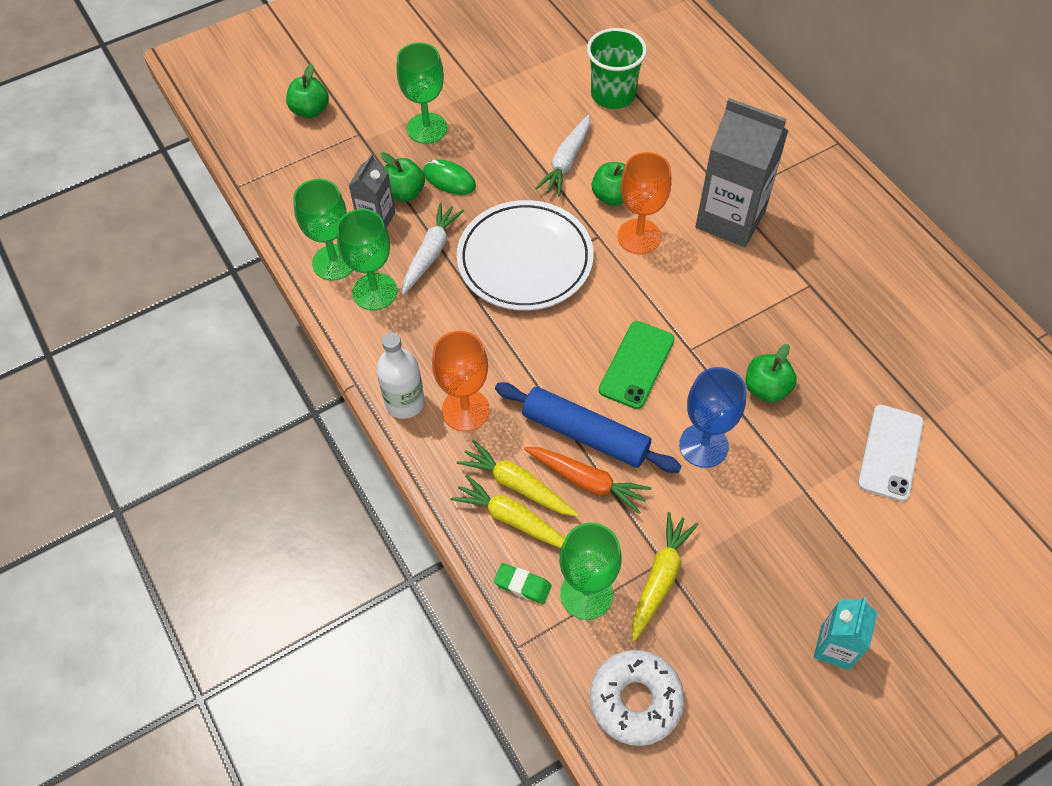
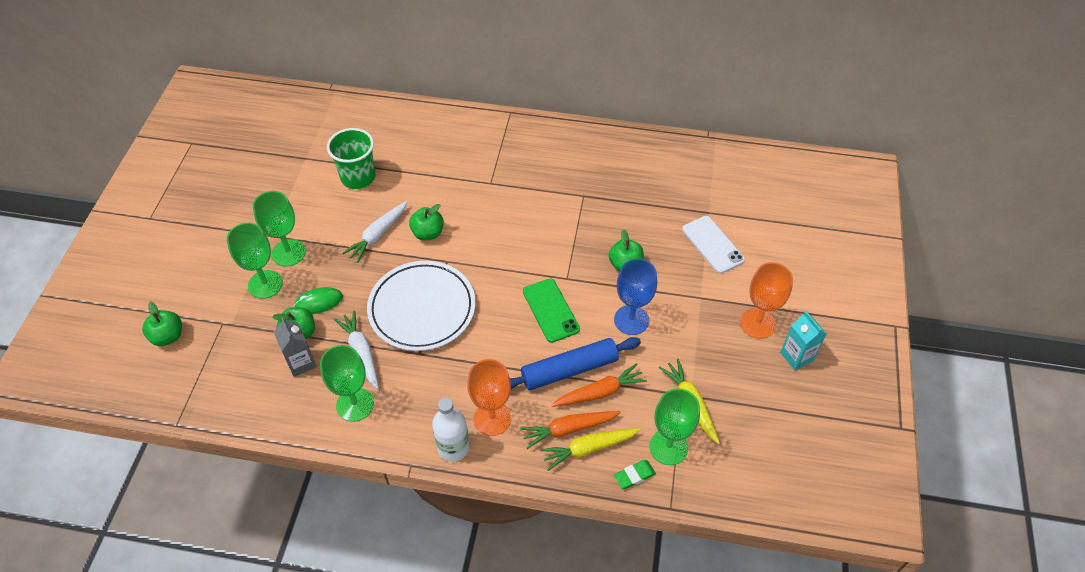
camera: 50 degrees left, 5 degrees down
(334, 262) = (306, 411): green goblet -> green goblet (288, 253)
(517, 485) = (568, 429): yellow carrot -> orange carrot
(566, 162) = (377, 235): white carrot -> white carrot turned 60 degrees clockwise
(635, 700) = (751, 472): white donut -> none
(639, 236) = (469, 243): orange goblet -> orange goblet (757, 323)
(730, 219) = (505, 194): grey carton -> none

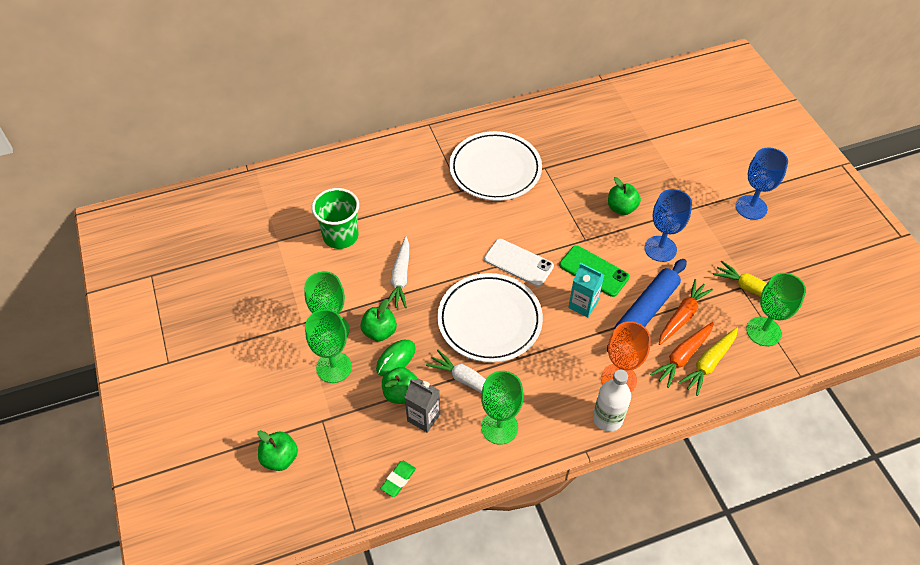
camera: 30 degrees left, 0 degrees up
(428, 233) = (442, 256): green apple -> green apple (379, 332)
(536, 177) = (495, 169): none -> white plate
(634, 476) = (757, 366): green eraser -> green eraser (398, 480)
(713, 244) = (672, 162): white phone -> white phone (518, 262)
(757, 323) = (751, 207): orange goblet -> blue goblet
(796, 356) = (796, 219): turquoise carton -> turquoise carton (583, 305)

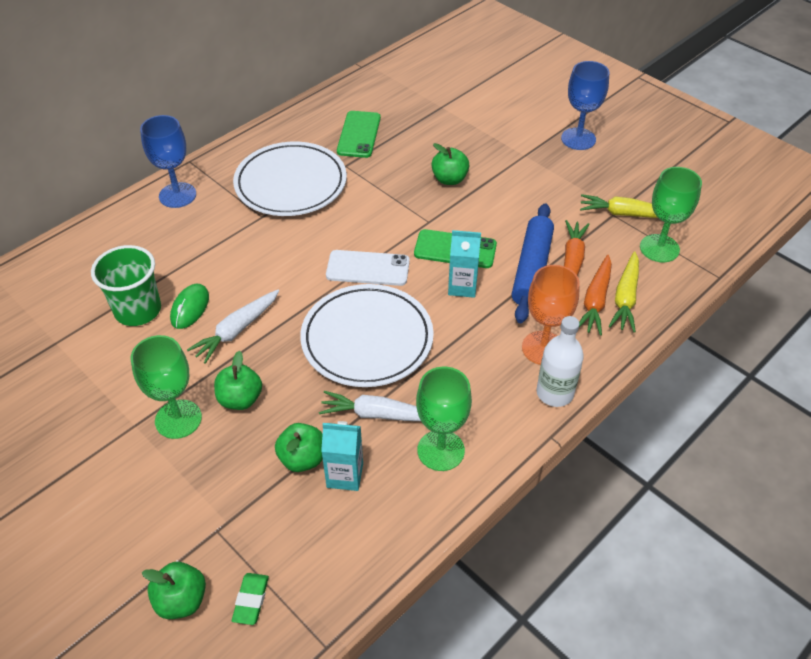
camera: 25 degrees left, 5 degrees down
(334, 367) = (201, 461): green goblet -> none
(396, 359) = (276, 422): green mouse -> green mouse (190, 308)
(398, 480) = (350, 561): green eraser -> green eraser (251, 600)
(400, 278) = (236, 331): white carrot -> white carrot turned 60 degrees clockwise
(423, 417) = (345, 475): grey carton -> turquoise carton
(569, 143) = (359, 134): none -> green phone
(660, 249) = (512, 205): blue goblet -> blue goblet (177, 195)

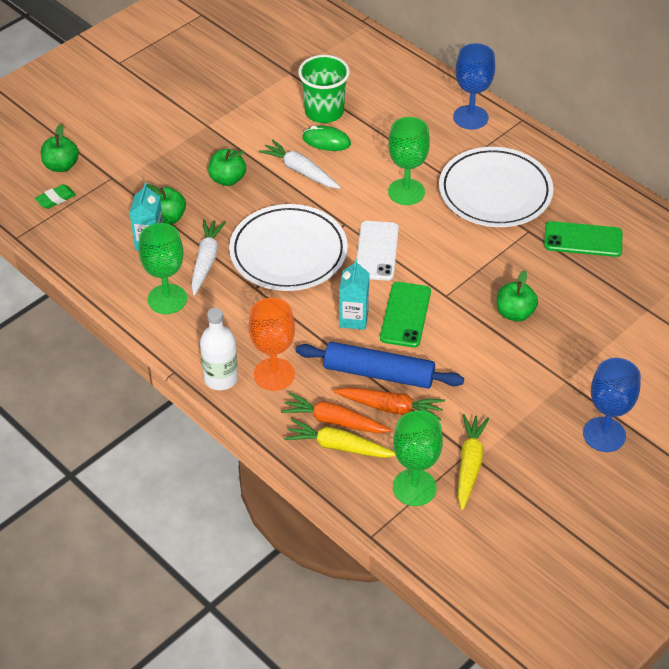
camera: 90 degrees right, 0 degrees up
(178, 419) = (210, 147): green goblet -> green goblet (406, 192)
(251, 600) = (55, 199): green eraser -> green eraser turned 45 degrees counterclockwise

